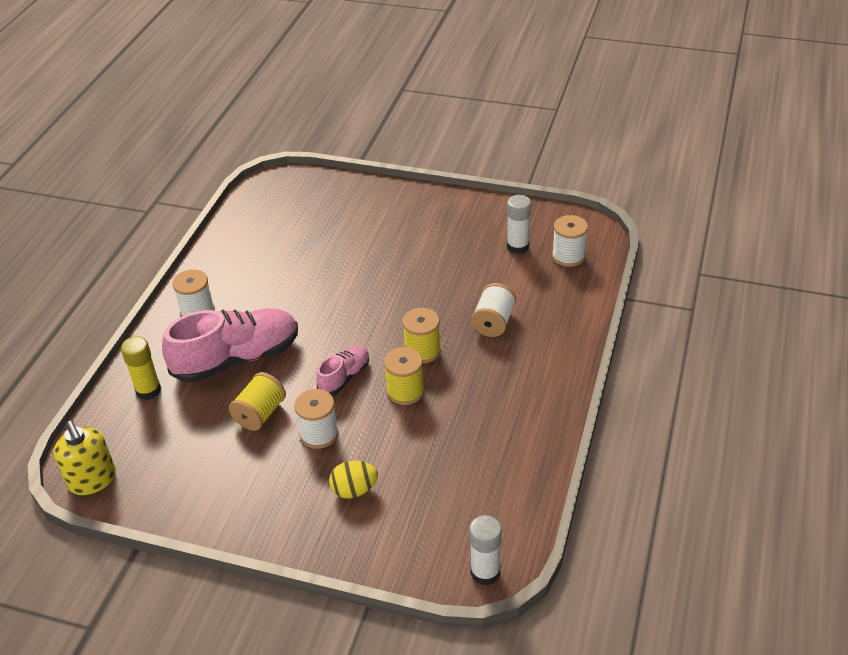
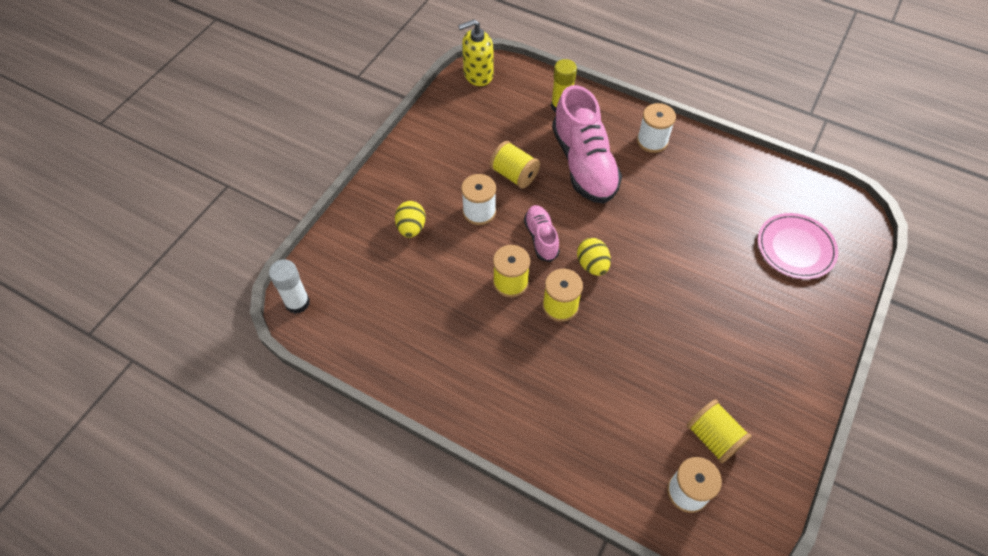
camera: 100 degrees right, 15 degrees up
(318, 212) = (795, 248): none -> pink plate
(344, 377) = (541, 238): pink shoe -> pink shoe turned 150 degrees counterclockwise
(369, 335) = (592, 265): none -> yellow egg
(493, 322) = (587, 379): white spool -> none
(517, 246) = (713, 437): white glue stick -> yellow spool

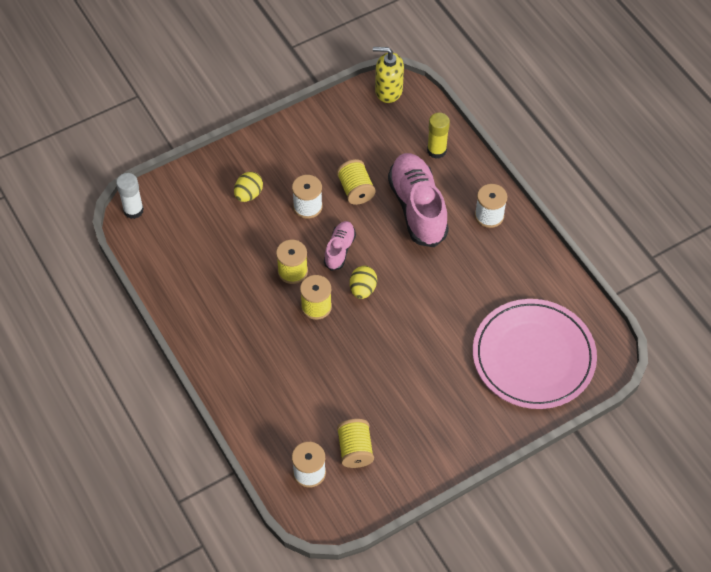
camera: 30 degrees right, 0 degrees up
(584, 164) = (417, 208): pink shoe -> pink shoe turned 150 degrees clockwise
(795, 248) = (533, 356): pink plate -> pink plate, size x1.74

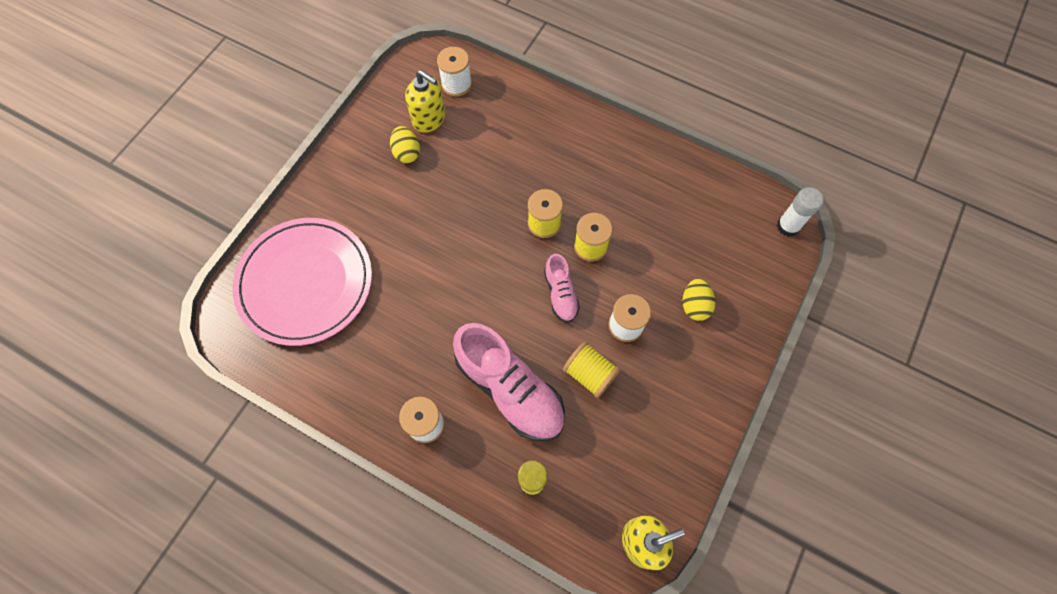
camera: 150 degrees right, 10 degrees up
(355, 450) = (429, 118): yellow spool -> yellow soap dispenser
(363, 289) = (511, 264): yellow egg -> yellow egg (407, 153)

